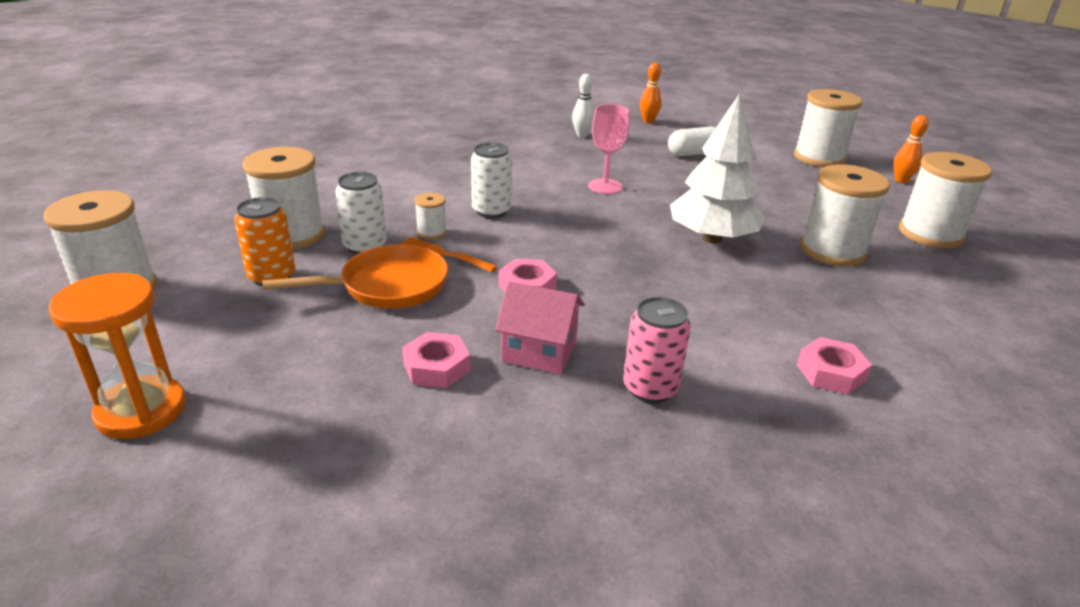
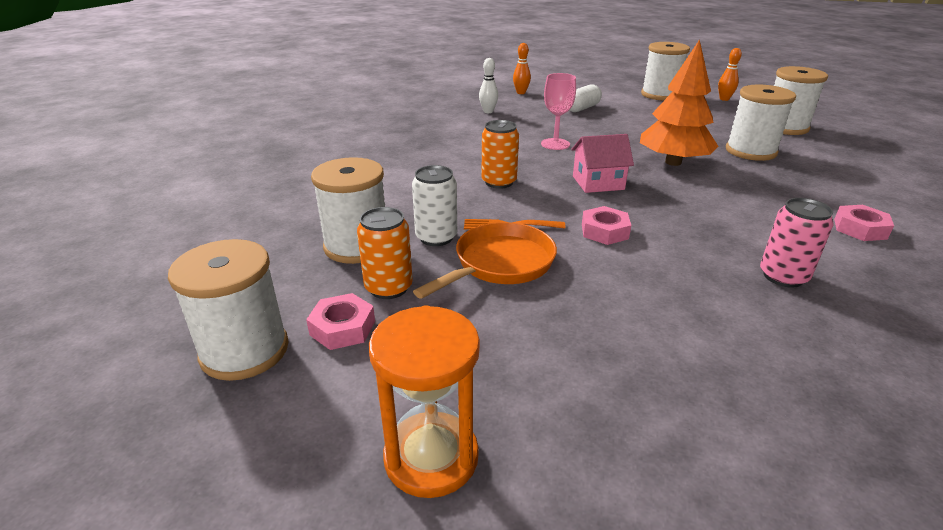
camera: 25 degrees left, 0 degrees up
(431, 232) = (475, 211): white spool -> none
(436, 367) = (627, 315): pink nut -> pink nut (342, 328)
(491, 211) = (499, 182): white can -> orange can
(539, 351) = (679, 276): pink house -> pink house (598, 183)
(712, 238) = (673, 162): white tree -> orange tree

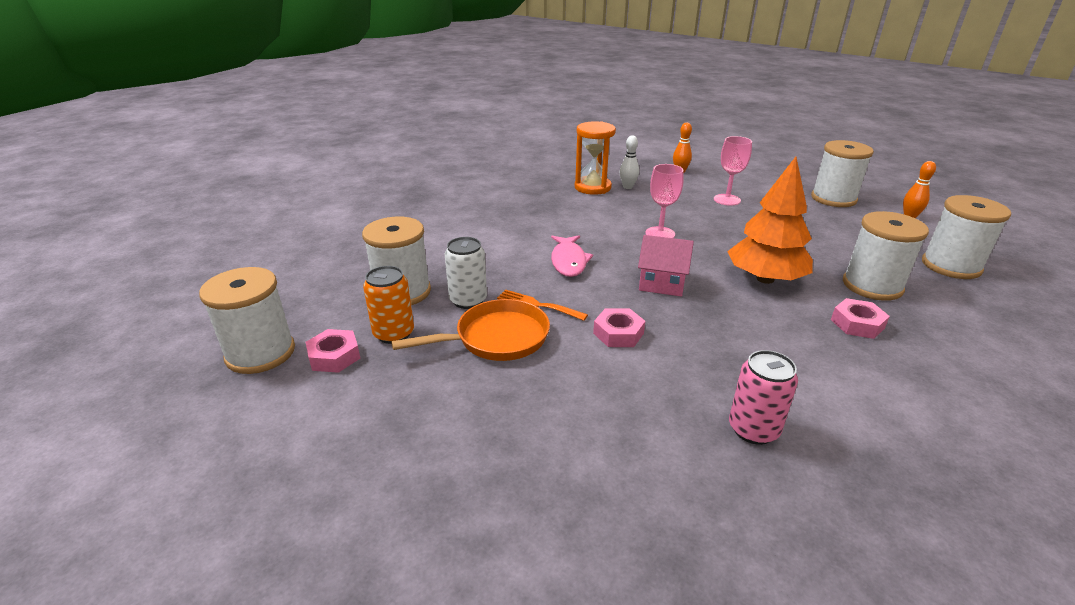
camera: 25 degrees right, 0 degrees up
(431, 457) = (304, 474): orange hourglass -> orange hourglass (592, 187)
(499, 182) = (569, 261): orange can -> pink fish
(582, 108) = (727, 200): white capsule -> pink goblet
(860, 229) = (908, 406): pink nut -> pink nut (857, 324)

